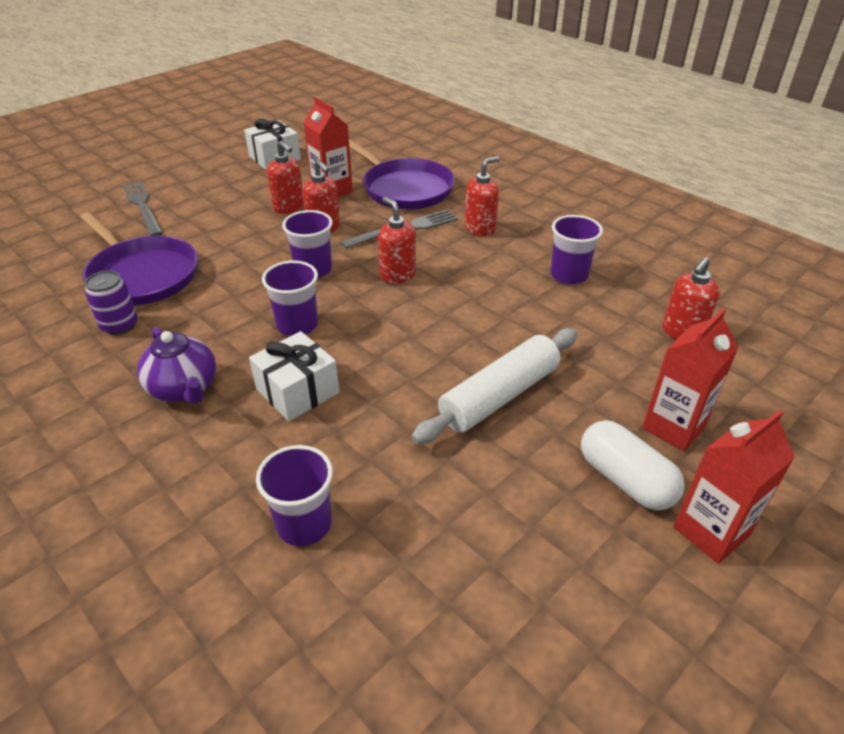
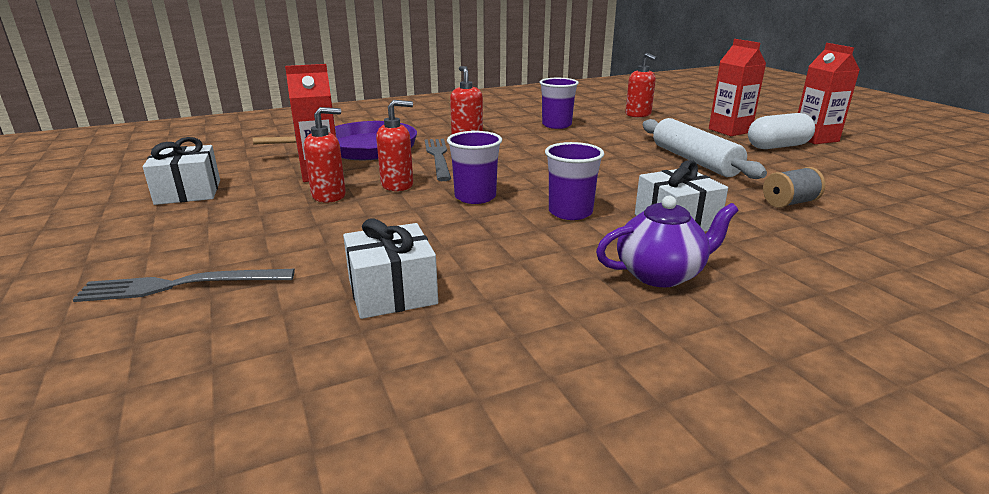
camera: 70 degrees left, 15 degrees down
(119, 325) = (510, 312): purple can -> none
(142, 275) = (392, 292): purple pan -> white gift
(304, 524) = (848, 234): purple cup -> none
(383, 479) = (789, 203): none -> grey spool
(397, 275) = (514, 168): red soap dispenser -> none

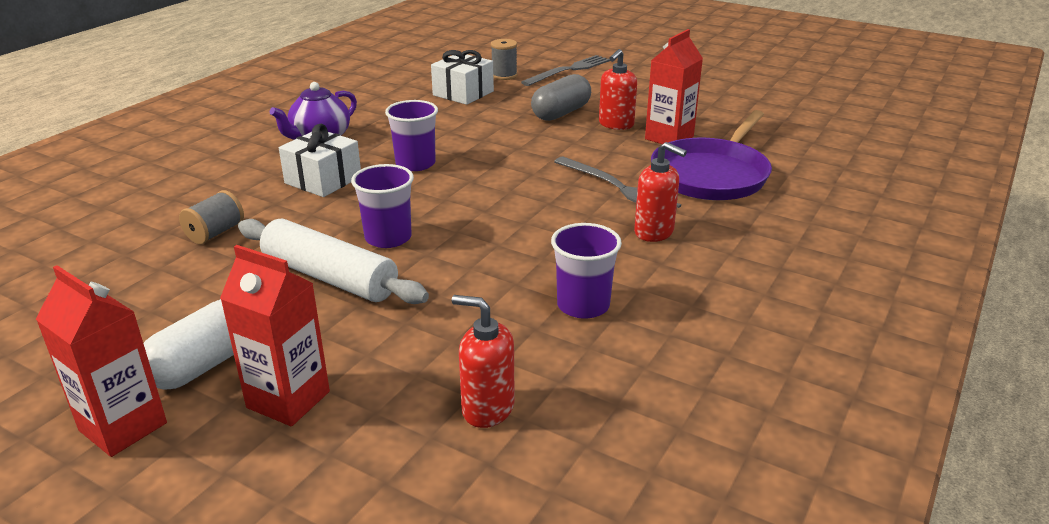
camera: 145 degrees right, 5 degrees up
(188, 192) = (713, 100): white gift -> none
(275, 310) = (504, 75): none -> grey spool
(345, 222) = (561, 113): none -> grey capsule
(397, 185) = (588, 147): red soap dispenser -> none
(475, 197) = (508, 155): purple cup -> purple cup (388, 238)

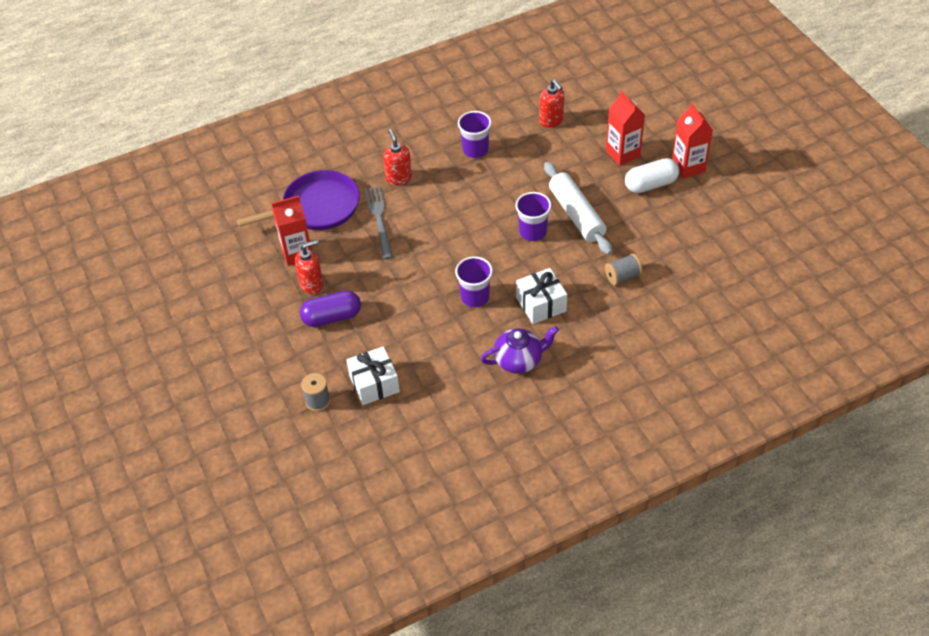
camera: 145 degrees left, 20 degrees up
(561, 113) = (332, 317): grey capsule -> purple capsule
(569, 70) = (260, 384): grey fork -> none

